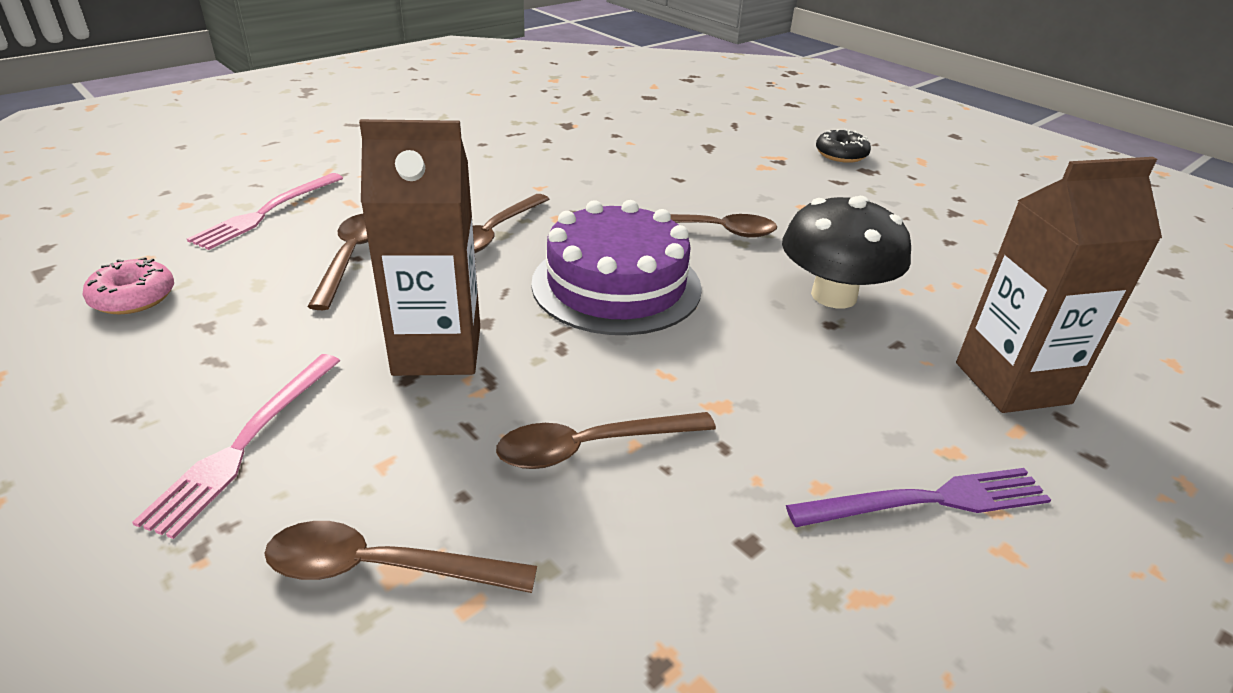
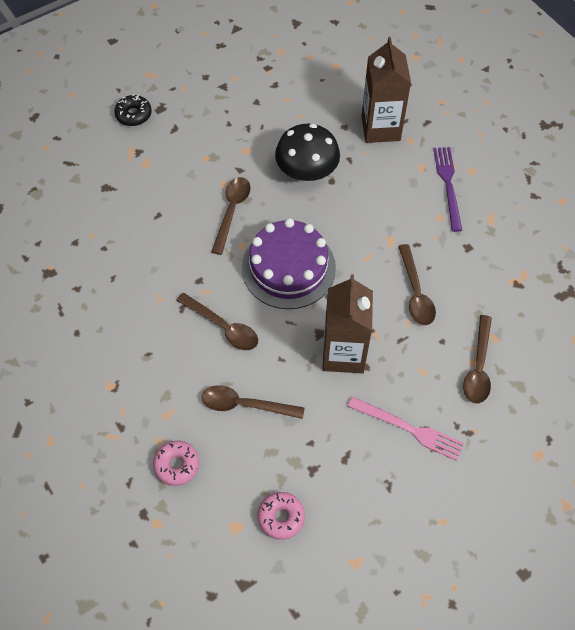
camera: 80 degrees left, 25 degrees up
(267, 212) = (177, 465): pink fork -> pink donut

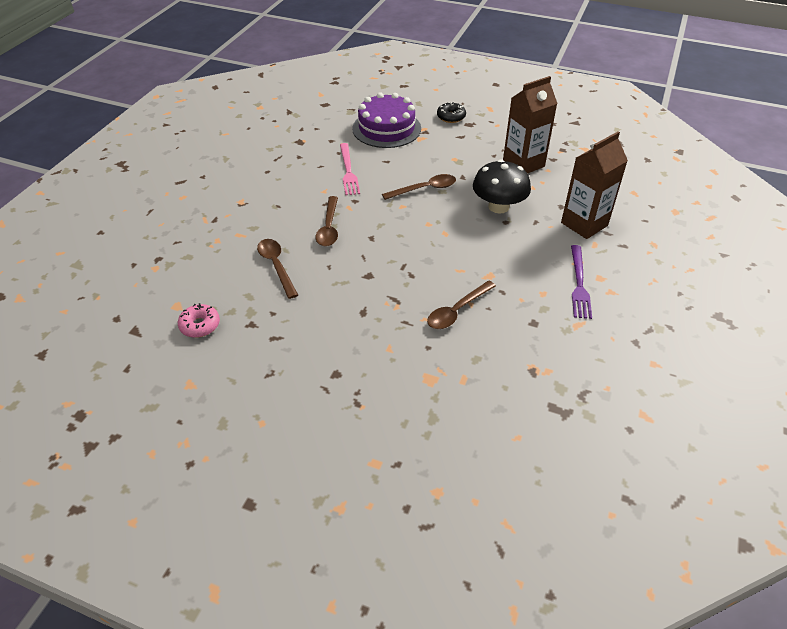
camera: 55 degrees right, 15 degrees down
(177, 465) = (204, 256): pink donut -> none
(288, 268) = (407, 235): purple cake -> purple cake (386, 128)
(343, 354) = (363, 296): brown carton -> brown carton (523, 164)
(409, 429) = (329, 363): pink fork -> pink fork (348, 171)
(448, 185) = (579, 284): purple fork -> purple fork turned 135 degrees clockwise
(478, 367) = (425, 381): brown spoon -> none

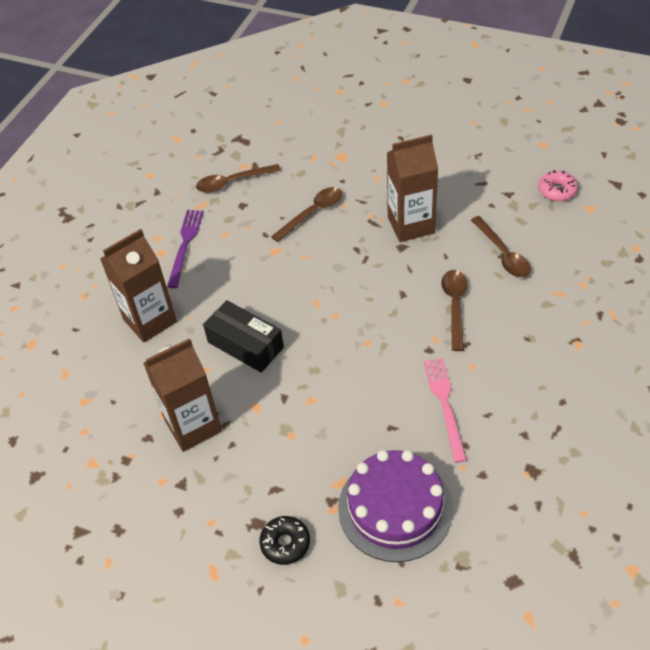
camera: 175 degrees left, 5 degrees up
(357, 295) = (411, 225): none -> brown carton
(424, 189) = (337, 372): brown spoon -> brown spoon (232, 182)
(498, 206) = (245, 345): black mushroom -> black box

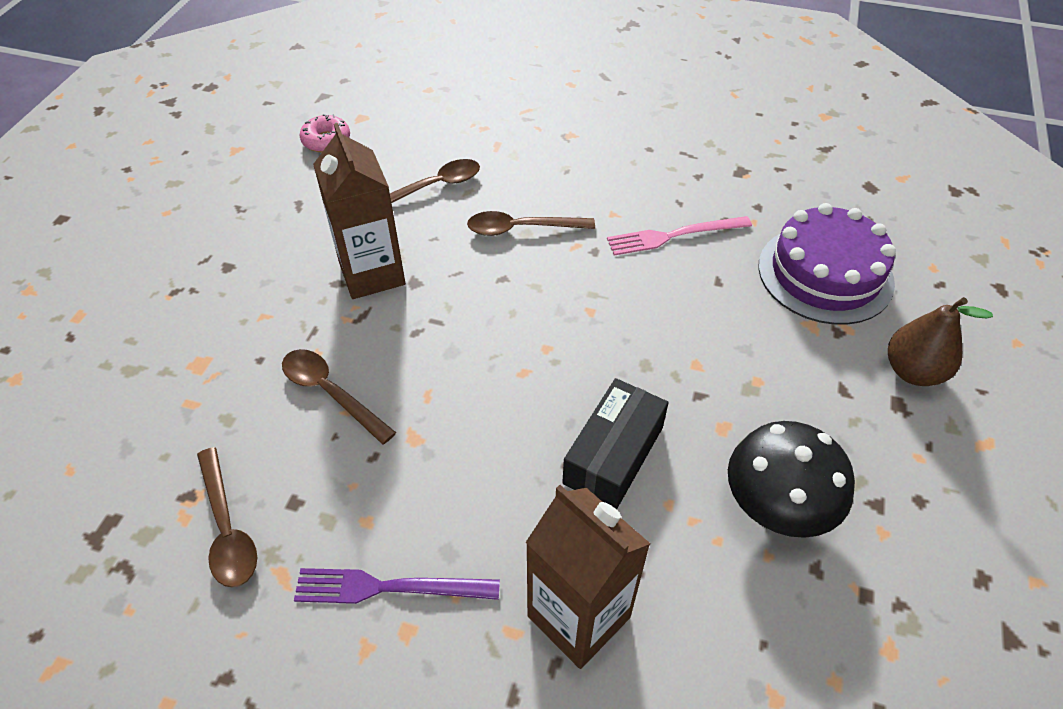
camera: 100 degrees left, 0 degrees up
(193, 426) = (777, 505): brown carton -> black mushroom
(285, 543) = (913, 371): black donut -> brown pear

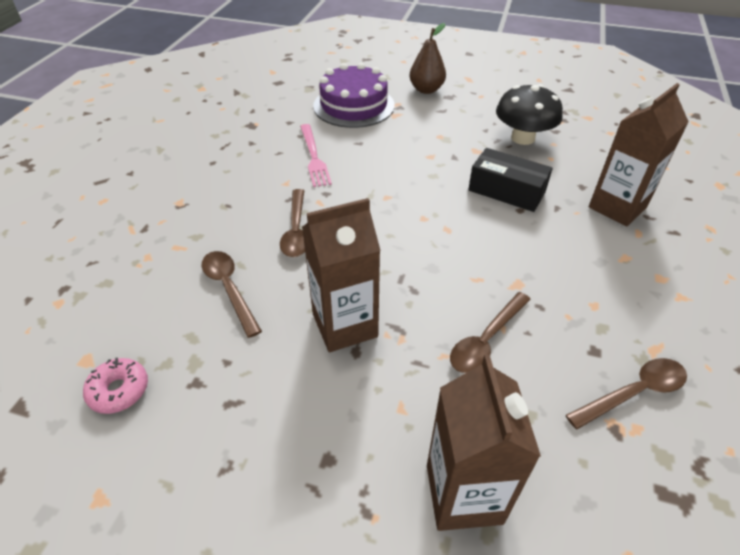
camera: 90 degrees left, 5 degrees down
(166, 356) = (463, 494): none -> brown carton
(389, 588) = (637, 288): purple fork -> none

